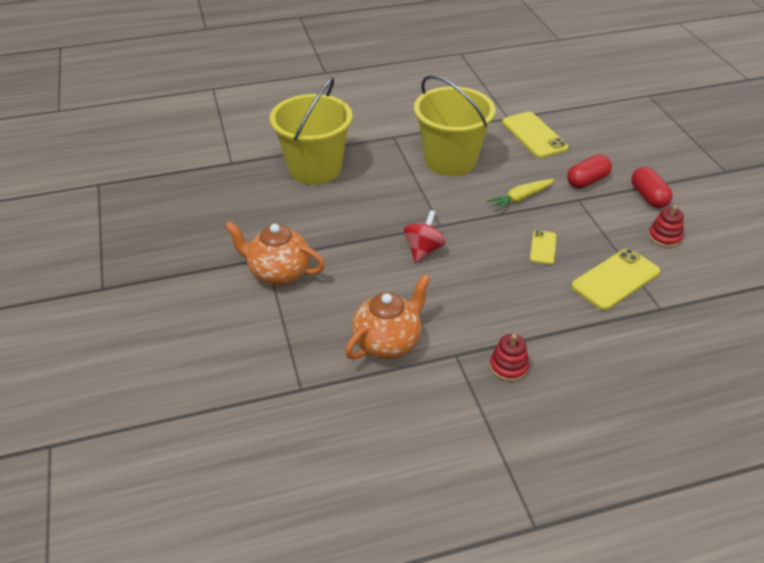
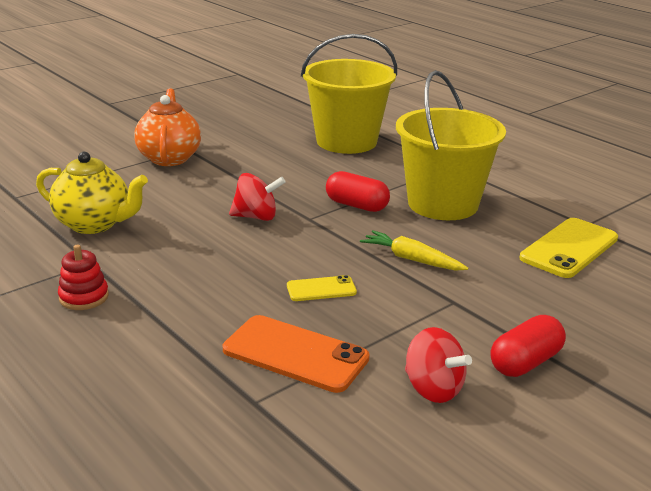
camera: 65 degrees right, 15 degrees down
(388, 342) = (95, 224): orange teapot -> yellow teapot
(587, 181) = (506, 303): red capsule -> red capsule (356, 205)
(615, 279) = (295, 354): yellow phone -> orange phone
(664, 237) = (433, 389): red stacking toy -> red spinning top

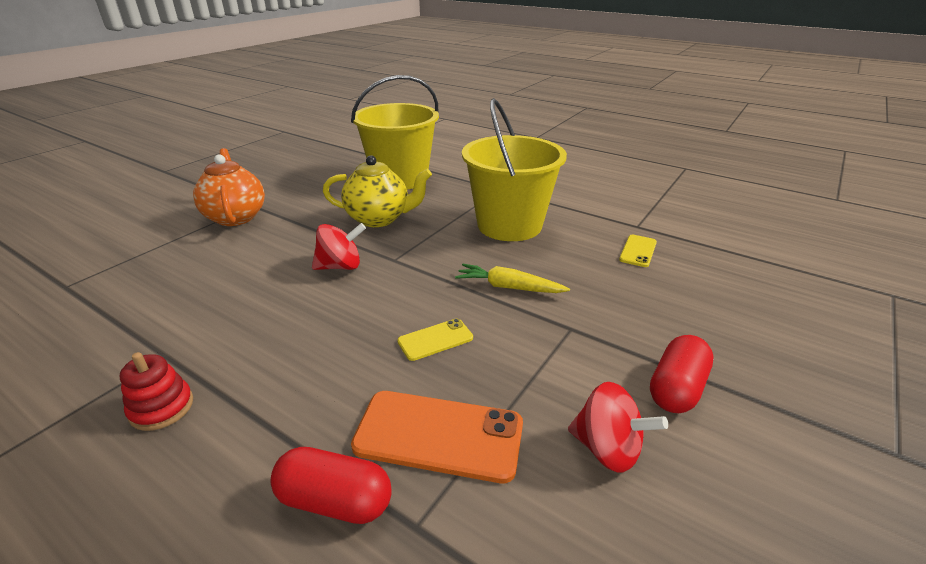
camera: 15 degrees left, 5 degrees up
(95, 224) = (165, 304): yellow teapot -> yellow teapot (379, 219)
(356, 205) = (433, 239): red capsule -> red capsule (335, 500)
(569, 248) = (638, 251): yellow phone -> yellow phone, size x0.54

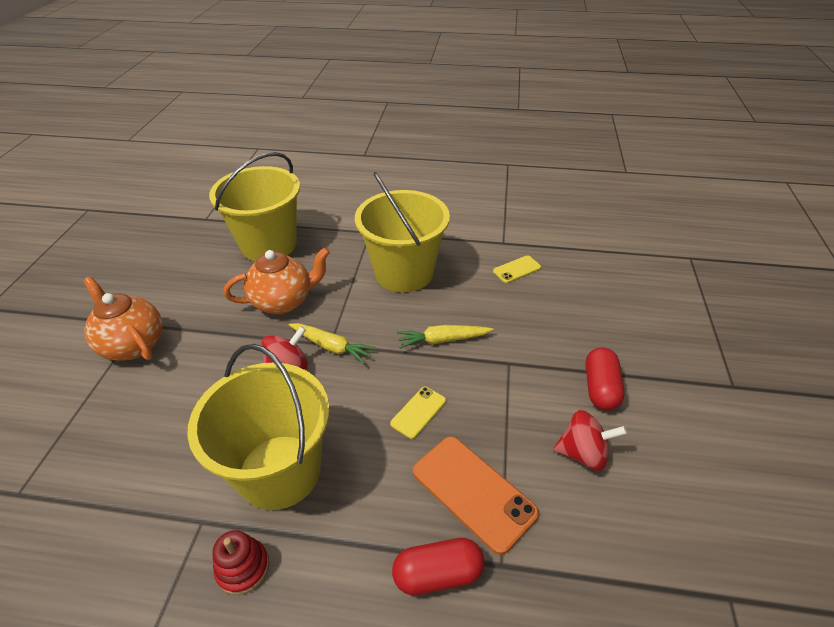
camera: 25 degrees left, 10 degrees up
(263, 342) = (279, 471): none -> yellow bucket
(379, 219) = (284, 301): yellow teapot -> orange teapot
(393, 262) = (332, 347): none -> yellow carrot
(439, 435) = (473, 492): orange phone -> orange phone turned 60 degrees clockwise
(638, 251) = (517, 269): yellow phone -> yellow phone turned 60 degrees clockwise

